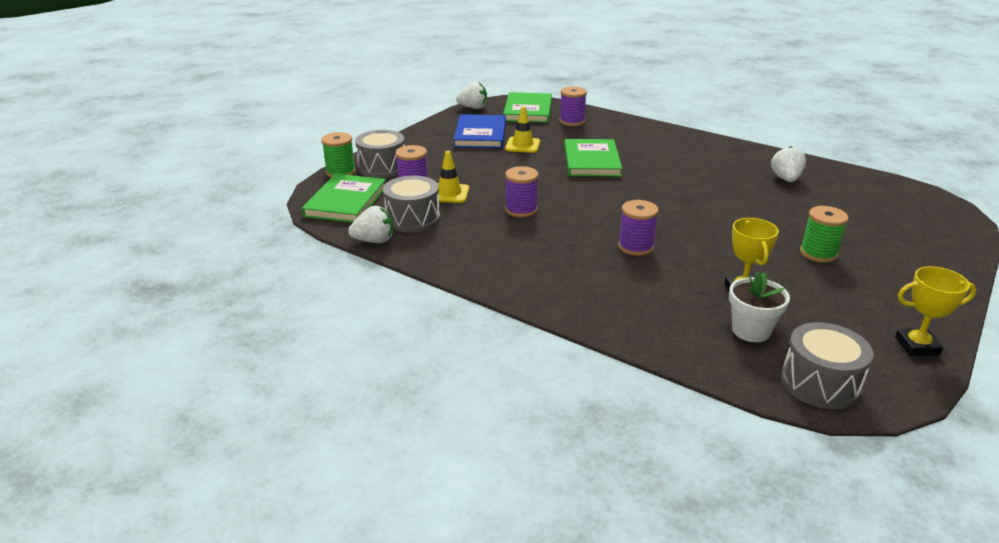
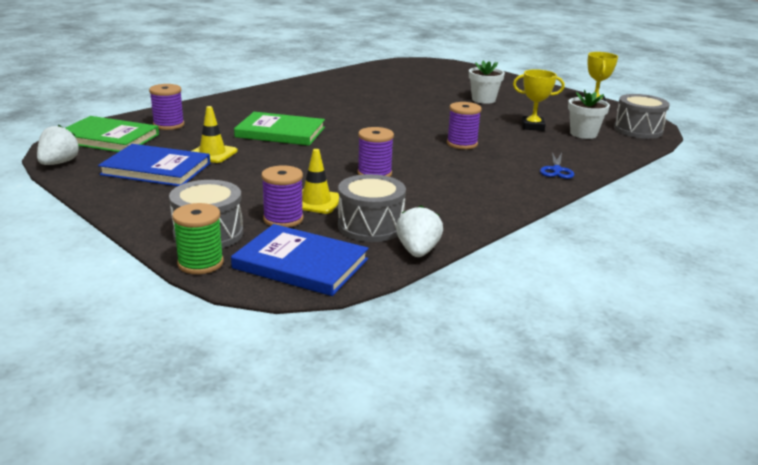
camera: 80 degrees left, 5 degrees down
(346, 201) = (301, 263): green book -> blue book
(596, 307) = (556, 170): none -> blue scissors
(785, 179) = (364, 84): white strawberry -> none
(818, 253) = (483, 100): green spool -> white flower pot

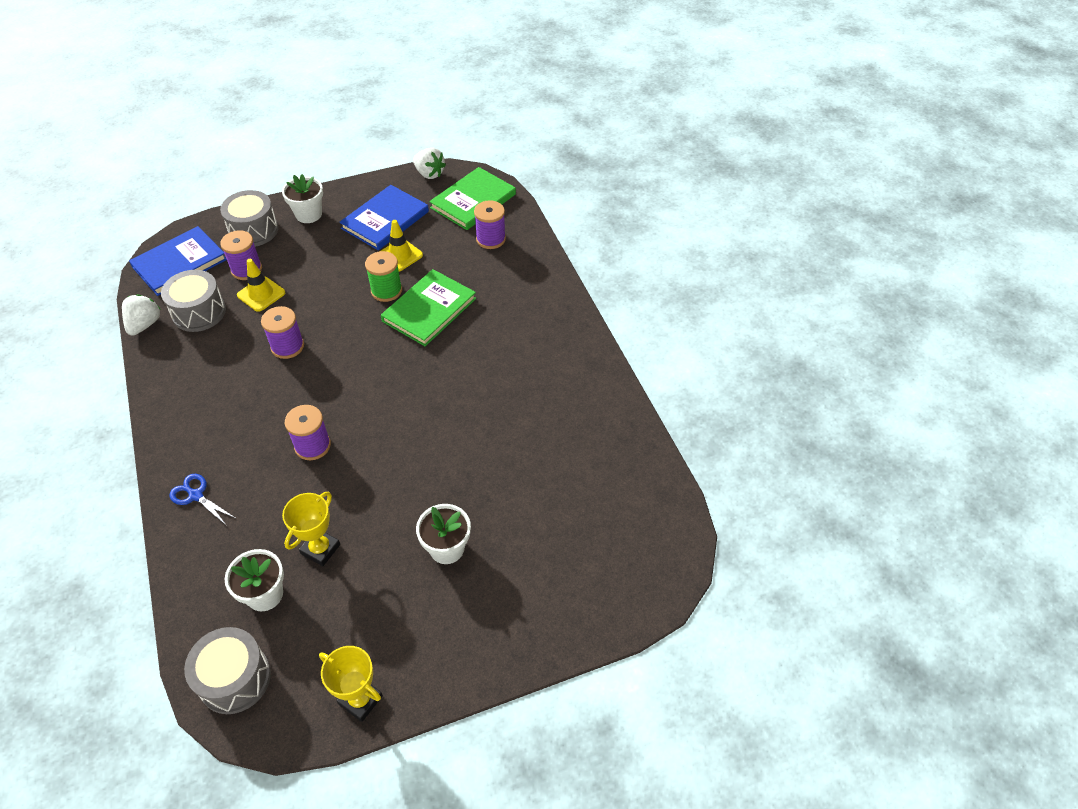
camera: 115 degrees right, 25 degrees up
(161, 209) = (308, 214): none -> white flower pot
(200, 263) = (217, 221): green spool -> green spool (386, 291)
(418, 251) = (144, 324): white strawberry -> white strawberry turned 105 degrees counterclockwise

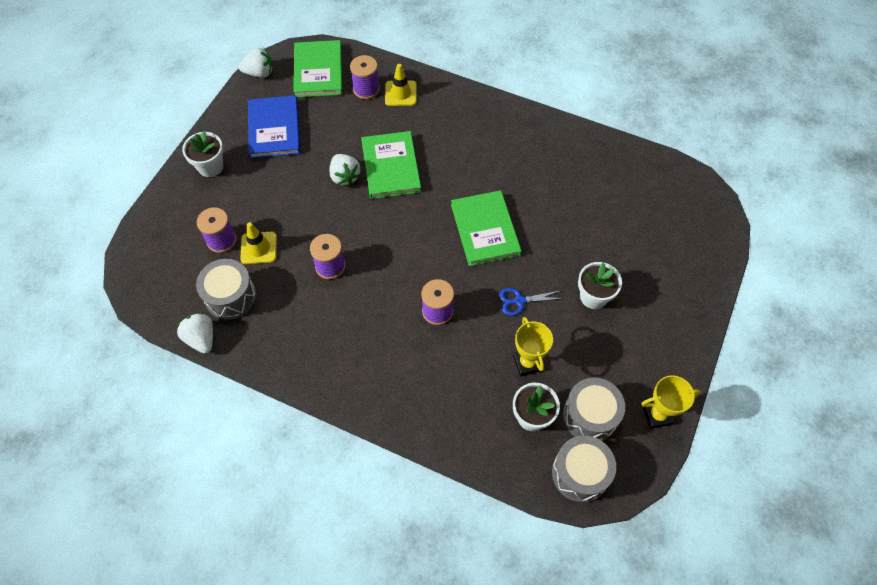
camera: 45 degrees left, 10 degrees up
(179, 263) = (161, 276): blue book -> none
(195, 495) = (408, 406): blue scissors -> blue scissors (519, 301)
(253, 230) = (184, 209): grey drum -> grey drum (590, 416)
(386, 291) = (345, 176): green spool -> white strawberry
(400, 255) = (320, 146): yellow traffic cone -> yellow traffic cone (400, 93)
(434, 416) = (485, 230): none -> green book

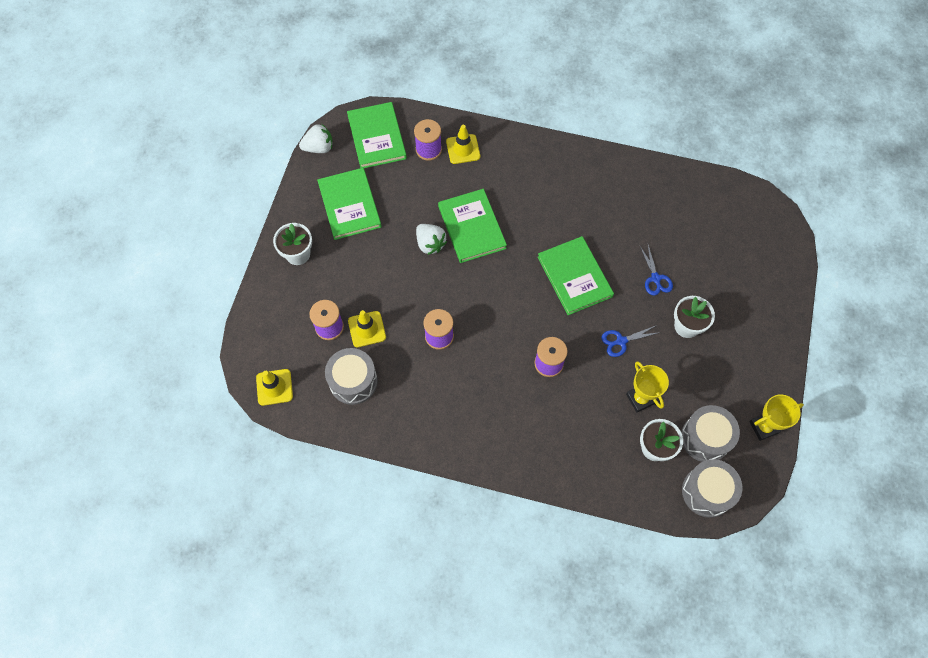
camera: 10 degrees left, 5 degrees up
(149, 289) = (274, 387): none -> yellow traffic cone
(201, 338) = (337, 426): white strawberry -> none
(274, 129) = (349, 205): blue book -> green book
(570, 244) = (655, 278): none -> blue scissors

